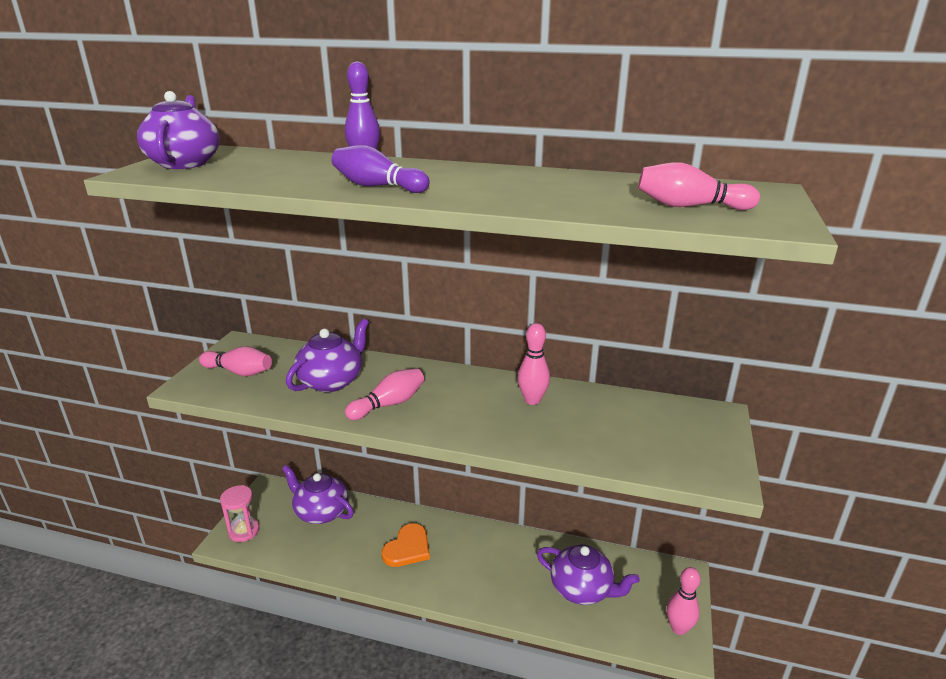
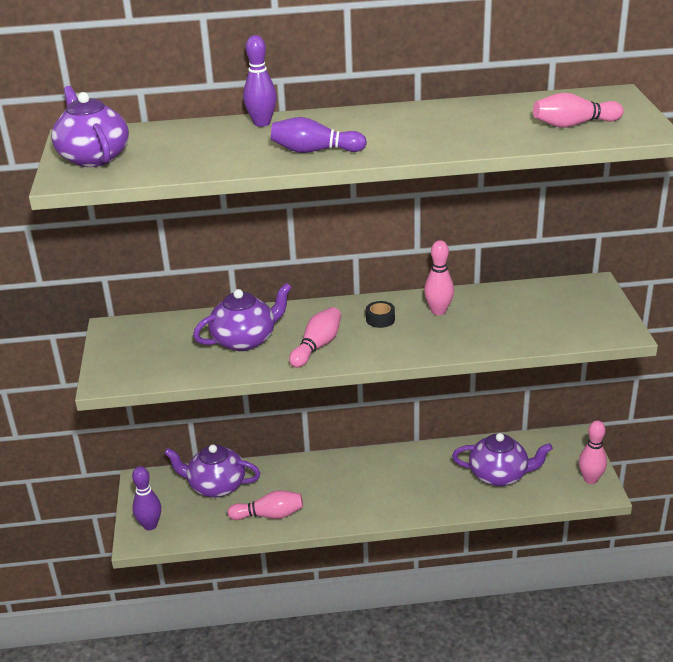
camera: 20 degrees left, 5 degrees up
(239, 372) = (145, 355): pink bowling pin -> pink bowling pin (269, 515)
(244, 531) = (150, 525): pink hourglass -> purple bowling pin
(332, 381) = (245, 340): purple teapot -> purple teapot turned 45 degrees clockwise
(408, 548) = (325, 490): orange heart -> none
(469, 394) = (380, 319): none -> black tape

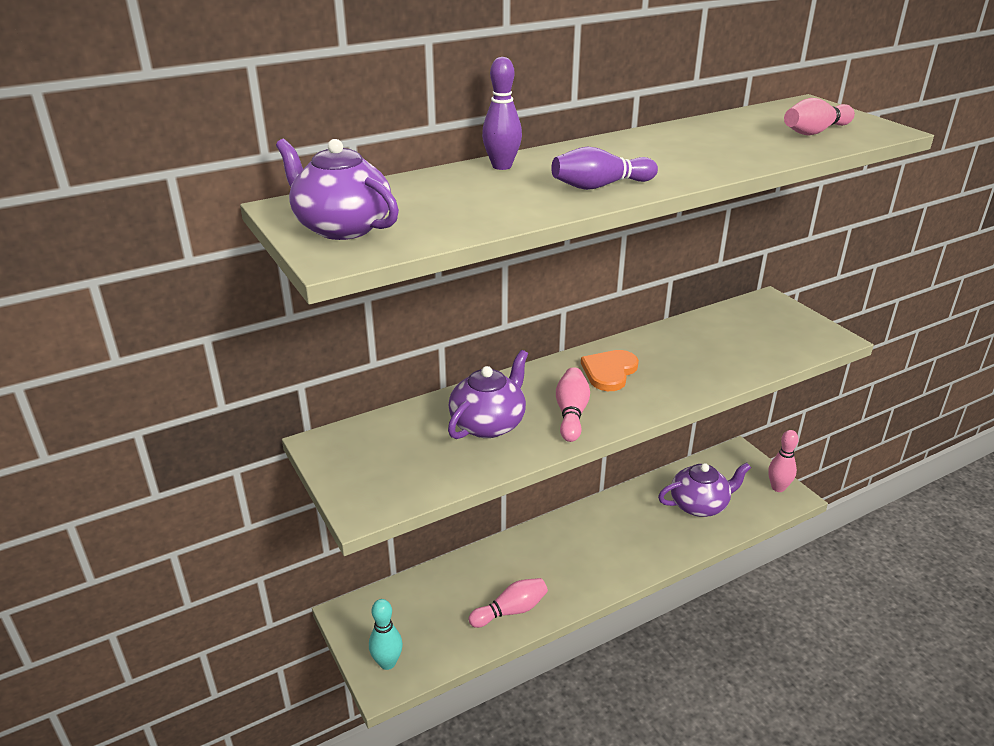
camera: 25 degrees left, 0 degrees up
(150, 525) = (387, 663): purple bowling pin -> turquoise bowling pin
(216, 486) = (433, 594): purple teapot -> none
(380, 319) = (609, 372): black tape -> orange heart
(438, 311) = (657, 352): pink bowling pin -> none

